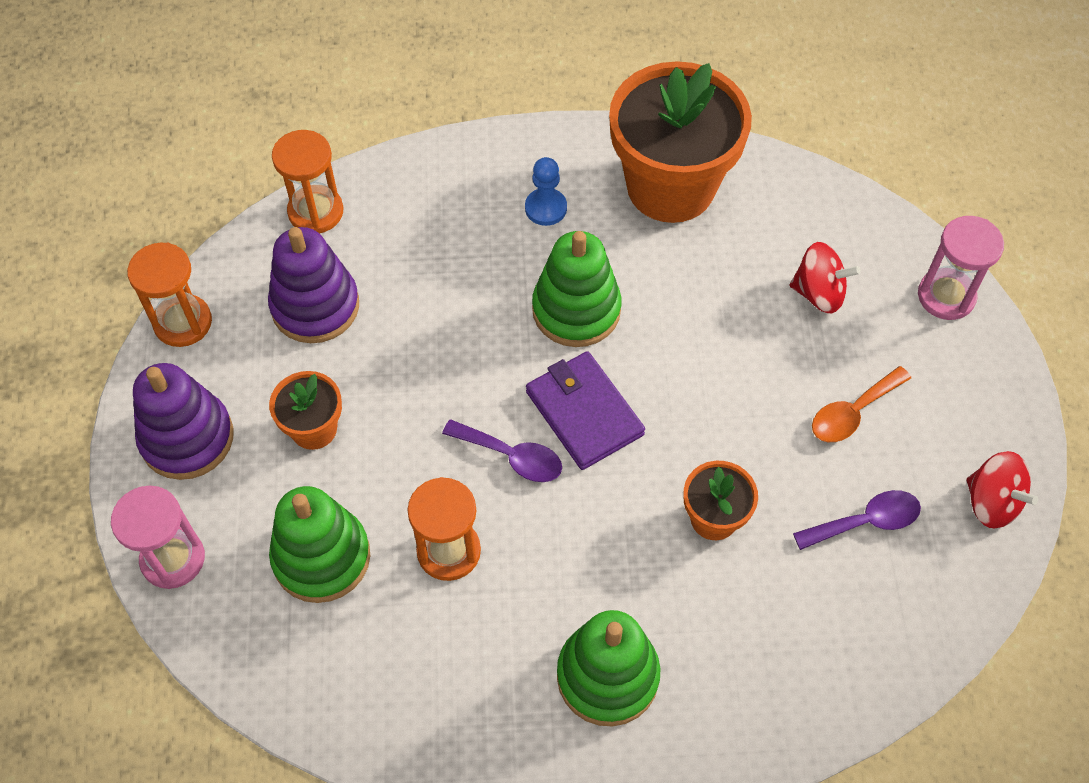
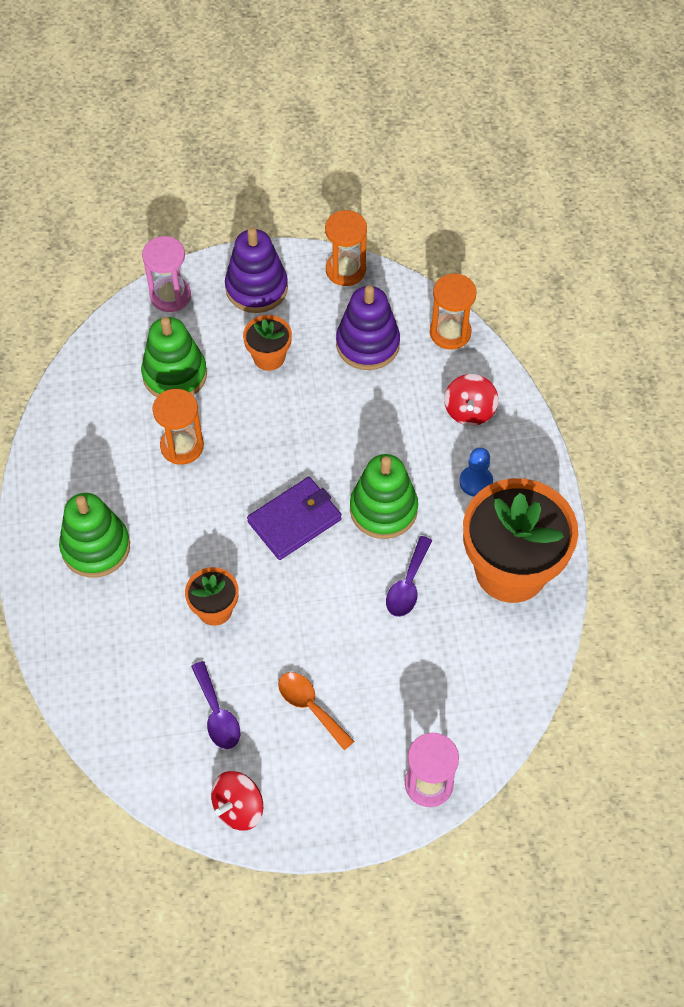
camera: 85 degrees right, 0 degrees up
(511, 456) = (256, 477): purple spoon -> purple spoon (408, 585)
(818, 293) = (419, 683): red spinning top -> red spinning top (469, 411)

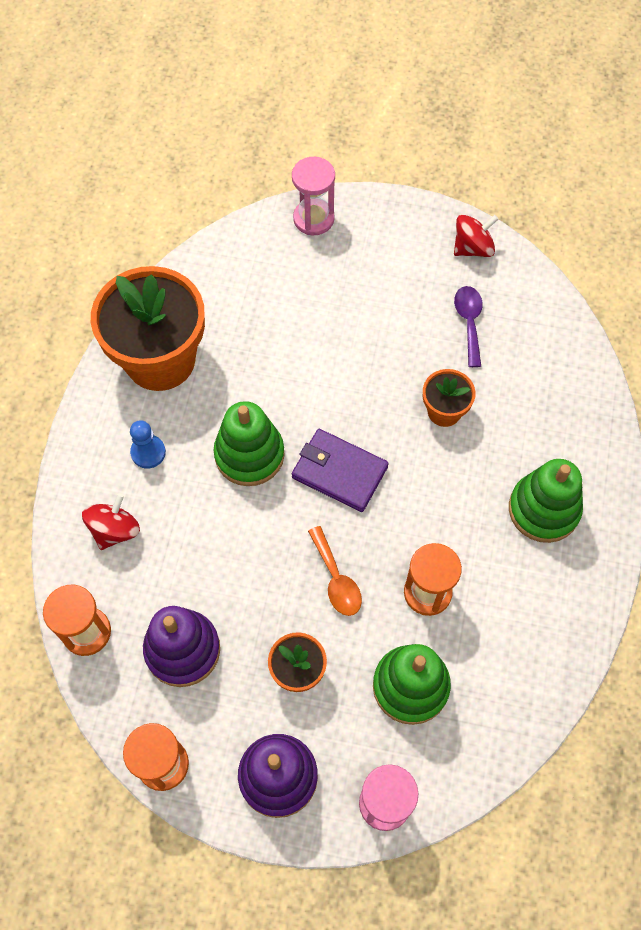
camera: 160 degrees left, 5 degrees up
(295, 520) = (339, 472): purple wallet -> purple wallet turned 45 degrees clockwise
(310, 707) = (387, 303): orange spoon -> orange spoon (336, 579)
(408, 585) = (259, 376): purple spoon -> none

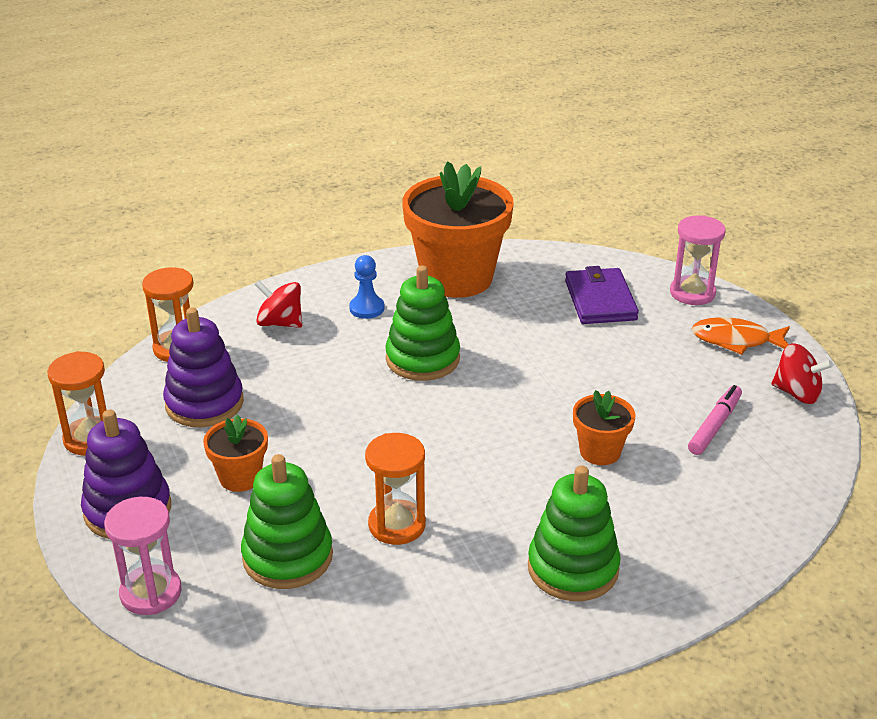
camera: 55 degrees right, 30 degrees down
(115, 530) = (280, 323): red spinning top -> red spinning top turned 150 degrees counterclockwise
(336, 579) = (353, 460): orange spoon -> none
(339, 472) = (462, 415): purple wallet -> purple wallet (600, 300)
(390, 237) = (736, 340): none -> orange fish
(469, 322) = (714, 426): purple spoon -> pink marker

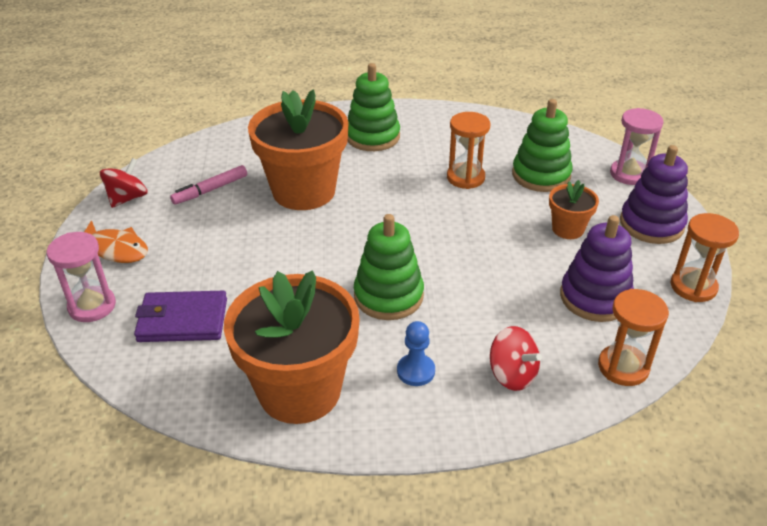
camera: 160 degrees left, 5 degrees up
(600, 300) = (182, 320): purple wallet -> purple wallet turned 75 degrees clockwise
(600, 452) = (304, 191): orange flower pot -> orange flower pot, size x2.11
(797, 393) = (127, 198): red spinning top -> red spinning top turned 75 degrees clockwise

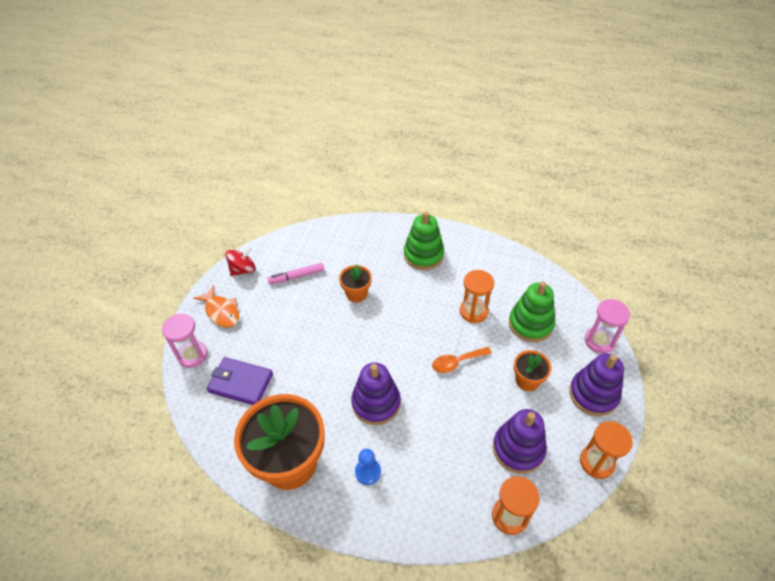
camera: 20 degrees right, 10 degrees up
(304, 191) = (356, 294): orange flower pot -> orange flower pot, size x0.47
(388, 296) = (376, 403): green stacking toy -> purple stacking toy
(471, 231) = (456, 362): none -> orange spoon
(512, 374) = (430, 496): red spinning top -> none

